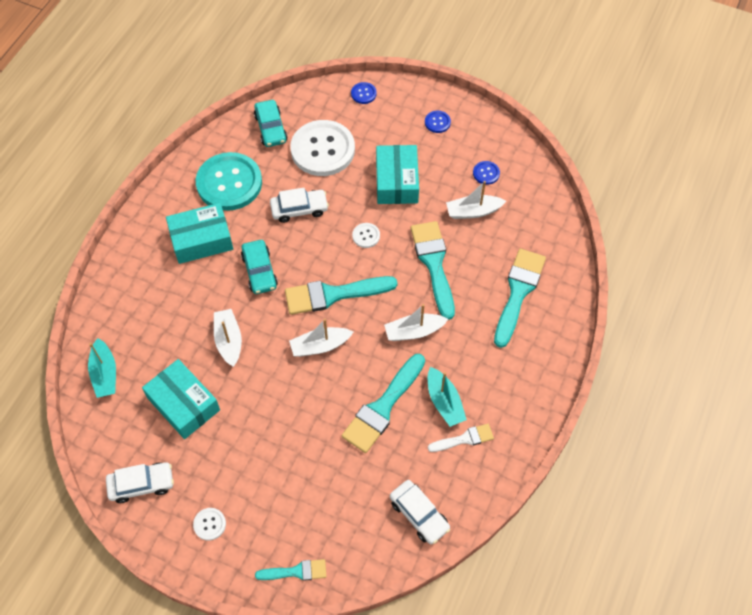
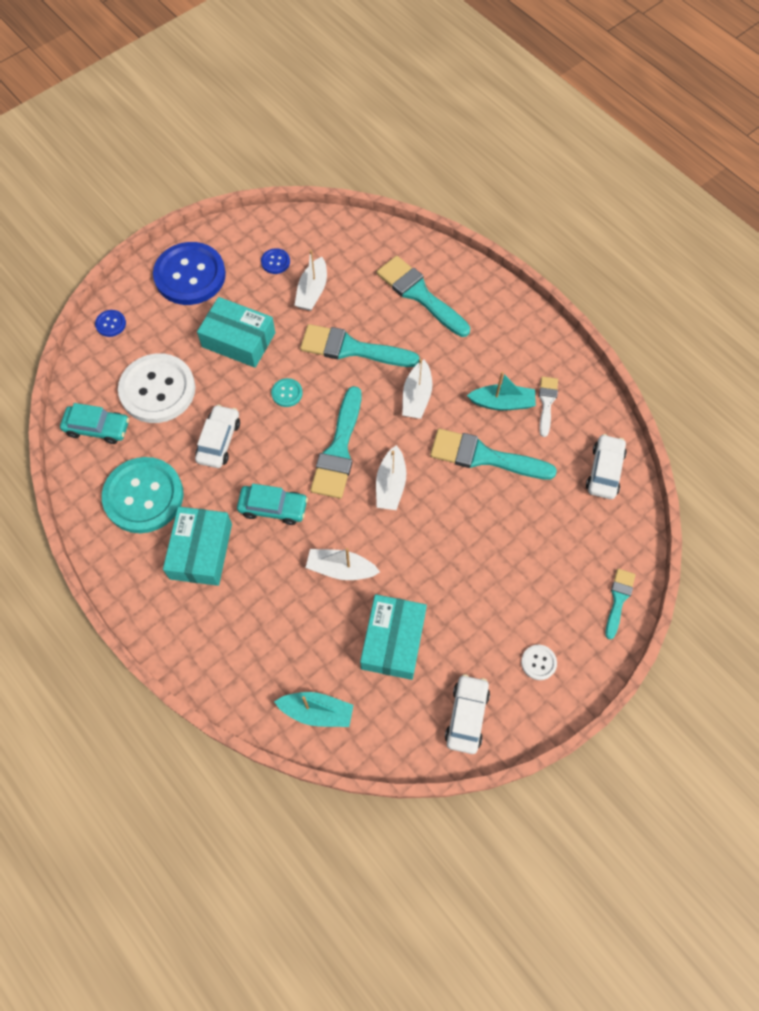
camera: 65 degrees left, 5 degrees up
(183, 404) = (393, 641): turquoise box -> turquoise box turned 60 degrees counterclockwise
(366, 236) = (287, 393): white button -> turquoise button
(382, 407) = (484, 456): turquoise brush -> turquoise brush turned 135 degrees clockwise
(419, 514) = (604, 471): white car -> white car turned 60 degrees counterclockwise
(437, 122) = (190, 275): blue button -> blue button, size x2.43

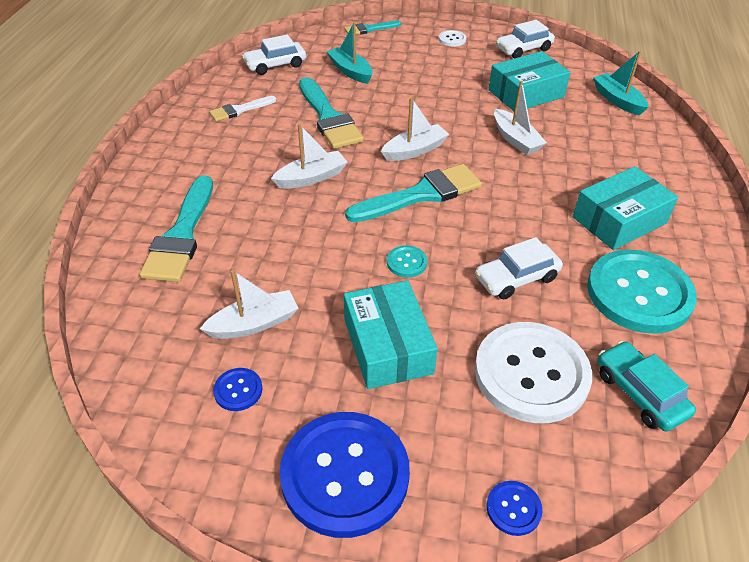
camera: 130 degrees left, 20 degrees down
(273, 508) = (524, 201): turquoise car -> none
(351, 349) = (302, 247): turquoise brush -> none
(502, 403) = (264, 130): turquoise boat -> turquoise boat (350, 71)

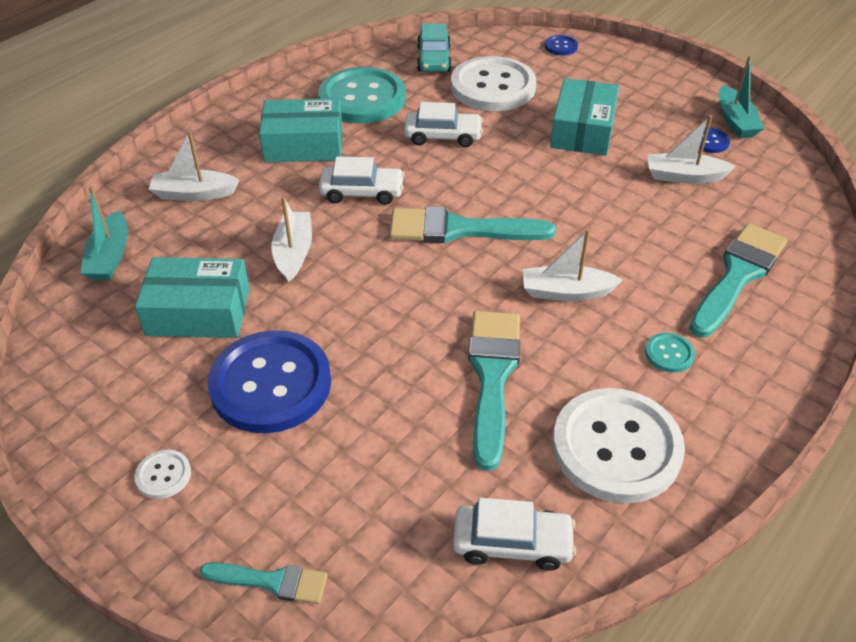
camera: 150 degrees left, 0 degrees up
(239, 110) = (616, 447): white brush -> white button
(345, 474) = (651, 84): blue button -> blue button (270, 384)
(350, 71) = (396, 465): turquoise boat -> turquoise boat (735, 121)
(406, 262) = (525, 176): turquoise button -> turquoise button (669, 354)
(414, 150) = (421, 282): white boat -> white boat (194, 194)
(523, 49) = (89, 397): white car -> white car (362, 192)

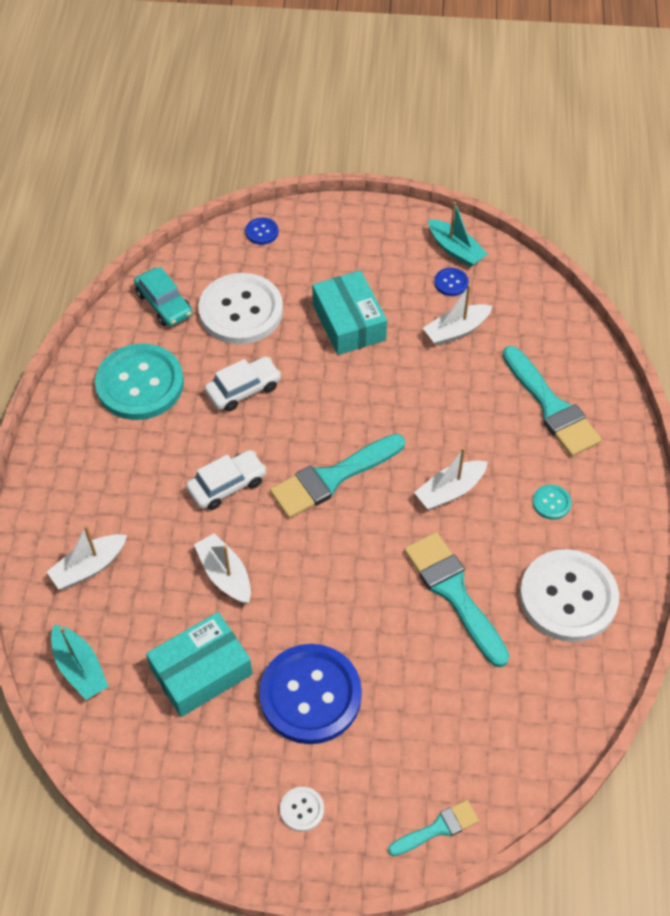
camera: 35 degrees left, 10 degrees up
(304, 144) = (134, 463): turquoise box -> none
(512, 543) = (556, 705): white car -> none
(738, 275) = (551, 407): turquoise brush -> turquoise brush turned 150 degrees clockwise

